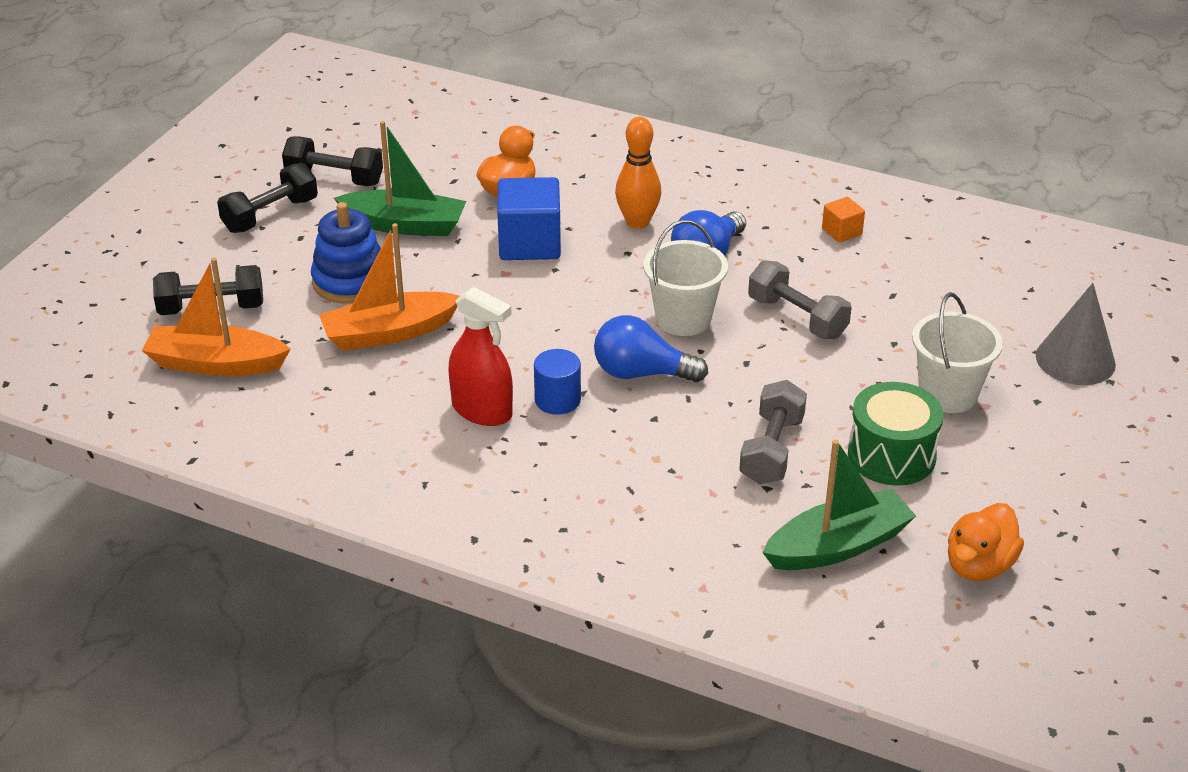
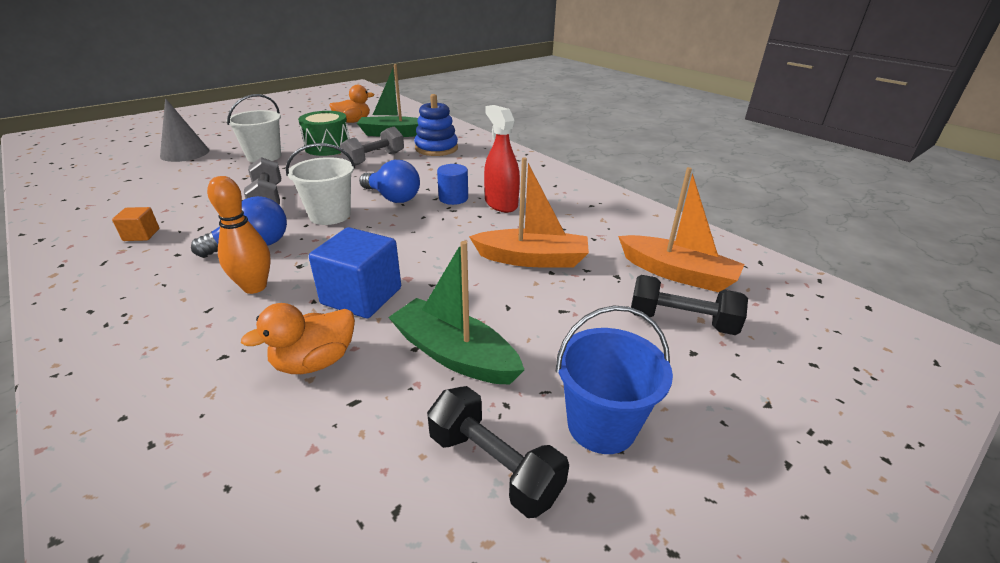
camera: 155 degrees left, 5 degrees down
(270, 215) = (601, 425): black dumbbell -> blue bucket
(350, 281) = (542, 309): blue stacking toy -> blue stacking toy (436, 148)

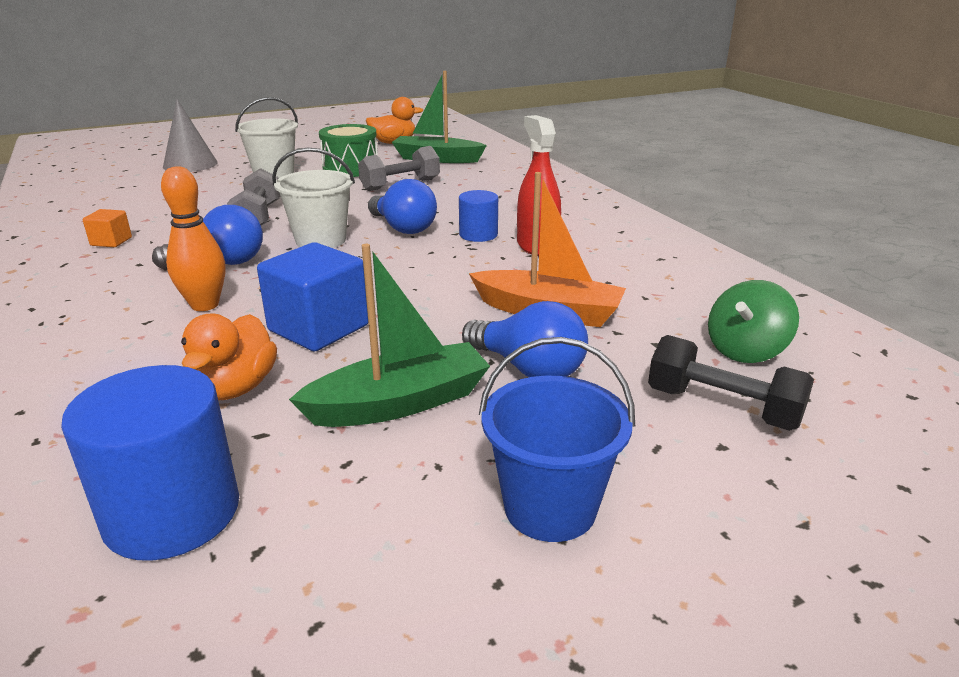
camera: 15 degrees right, 5 degrees down
(308, 490) = (172, 513): none -> blue cylinder
(315, 362) = (236, 388): orange duck -> orange duck turned 60 degrees counterclockwise
(436, 148) = (483, 178): blue stacking toy -> none
(454, 354) = (399, 403): green boat -> green boat turned 105 degrees clockwise
(494, 465) = (392, 527): black dumbbell -> none
(537, 309) = (528, 368): none -> blue light bulb
(677, 273) = (745, 350): orange boat -> green spinning top

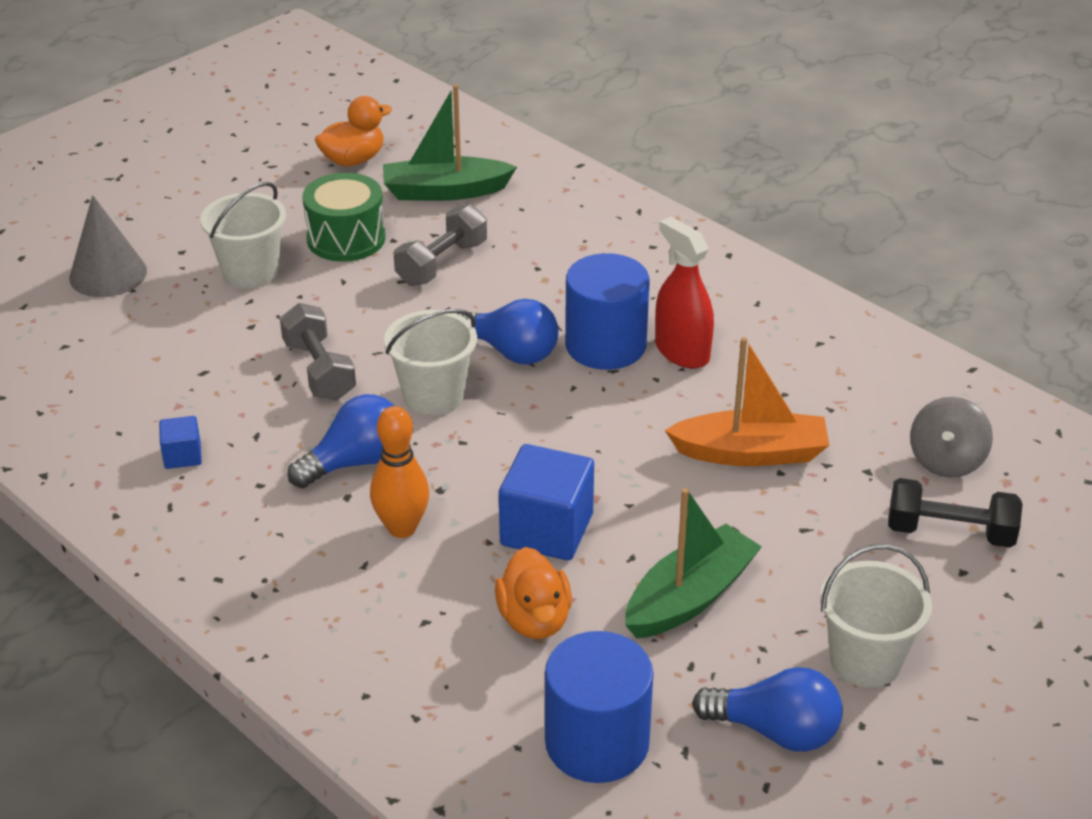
camera: 20 degrees left, 10 degrees up
(111, 241) = (182, 456): orange cube -> blue cube
(478, 235) = (605, 345): blue cylinder -> blue cylinder, size x1.76
(528, 368) = (773, 530): blue light bulb -> blue light bulb (775, 731)
(550, 508) = (865, 660): blue bucket -> white bucket
(745, 350) = (946, 461): green spinning top -> grey spinning top

